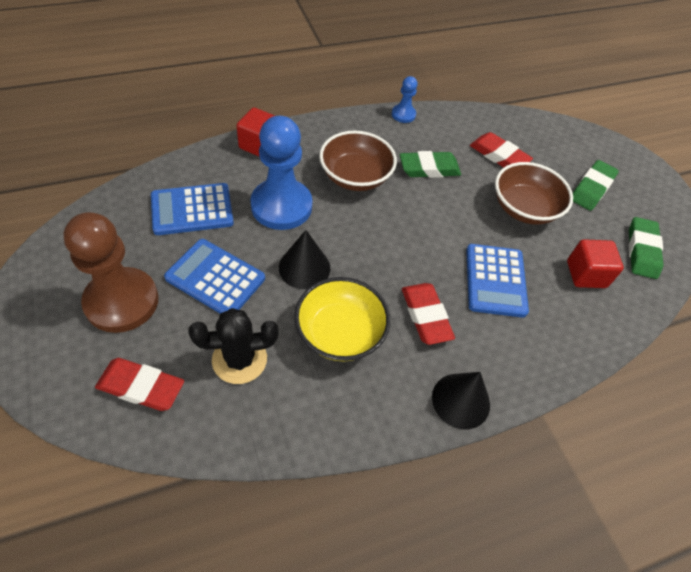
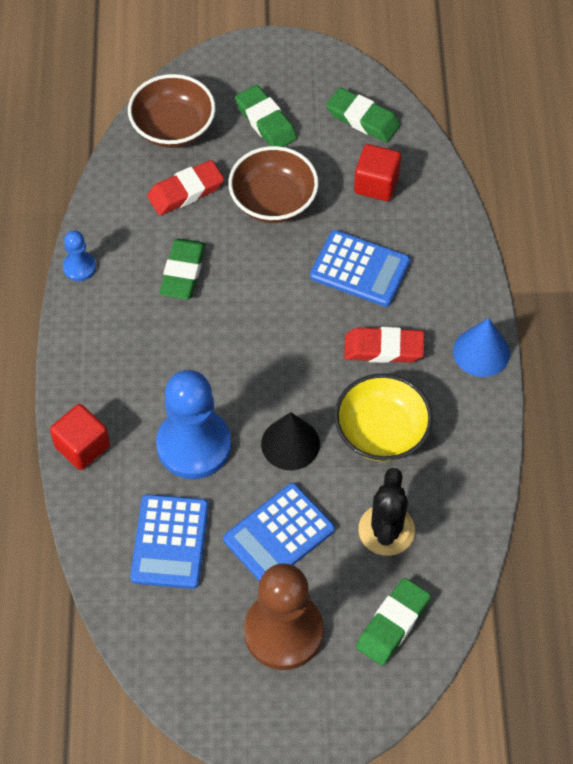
camera: 65 degrees left, 5 degrees up
(141, 387) = (392, 624): red eraser -> green eraser
(355, 177) = (171, 354): brown bowl -> brown bowl (173, 127)
(461, 400) = (481, 352): black cone -> blue cone

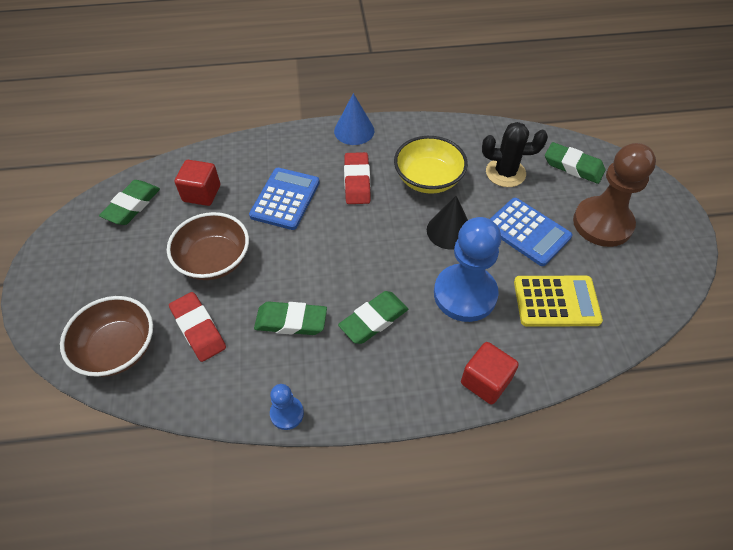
camera: 95 degrees left, 5 degrees down
(170, 542) = (556, 301): blue calculator -> yellow calculator
(265, 121) = (123, 273): green eraser -> green eraser (374, 320)

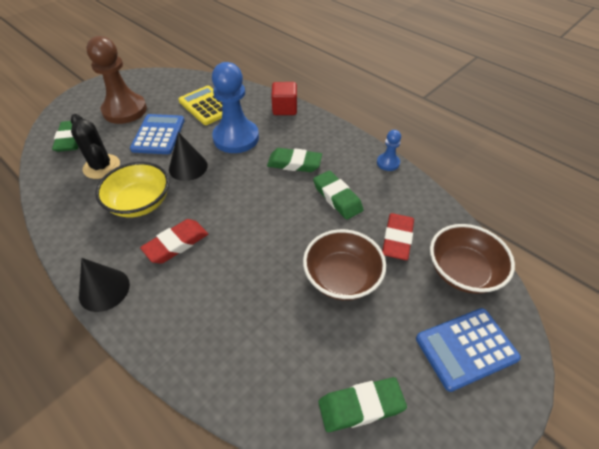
camera: 130 degrees left, 5 degrees down
(201, 193) = (289, 353): red cube -> none
(285, 199) = (237, 279): blue calculator -> blue calculator (466, 348)
(354, 131) = (104, 289): blue cone -> black cone

